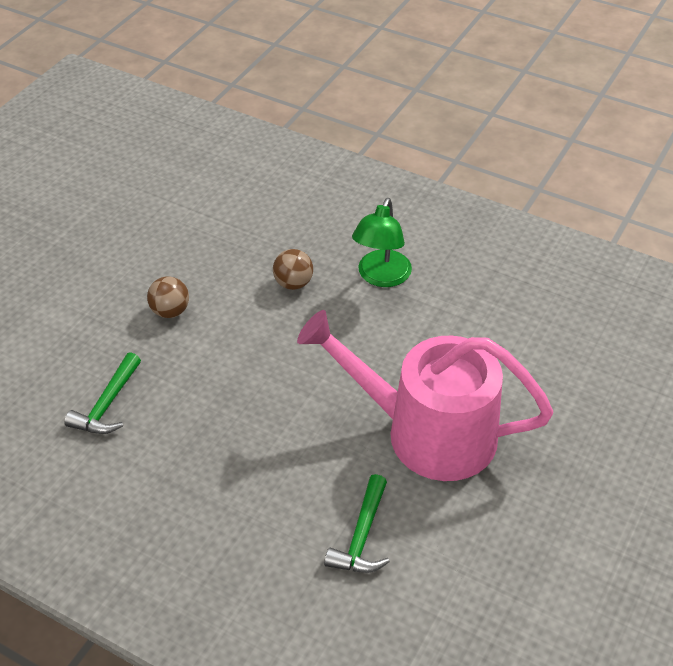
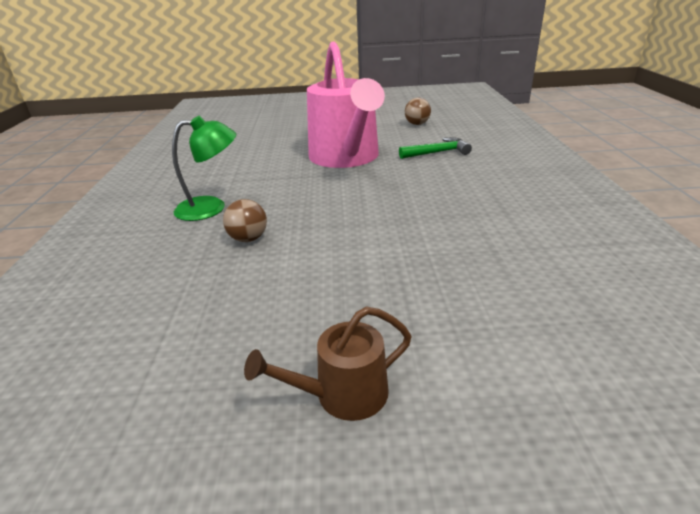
camera: 120 degrees left, 15 degrees down
(85, 268) = (343, 394): none -> brown watering can
(107, 405) = (492, 265): green hammer -> none
(170, 311) = (347, 286): brown ball -> brown ball (417, 124)

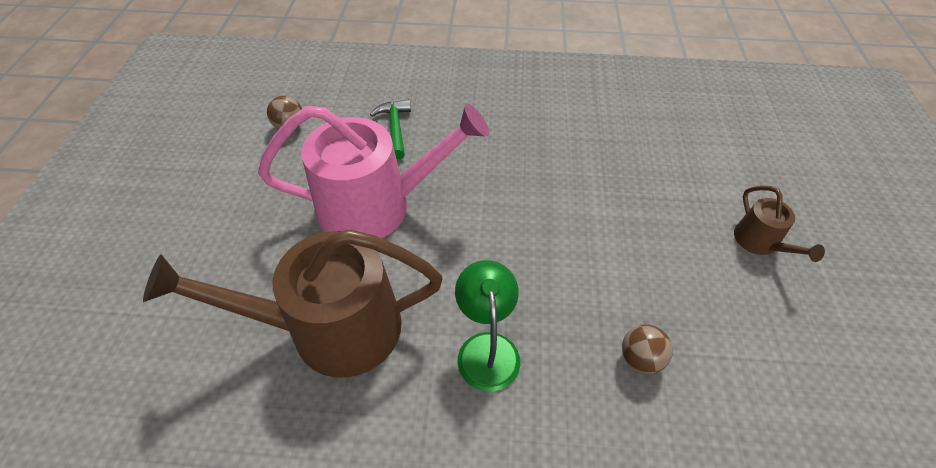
camera: 85 degrees left, 20 degrees up
(239, 160) = (332, 328): none -> brown watering can
(248, 239) = (568, 303): brown ball -> brown ball (640, 358)

